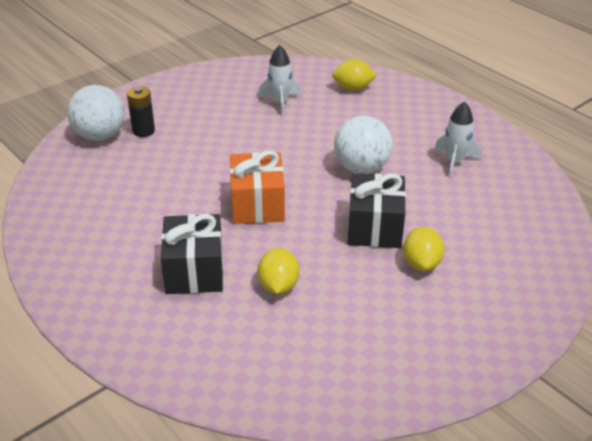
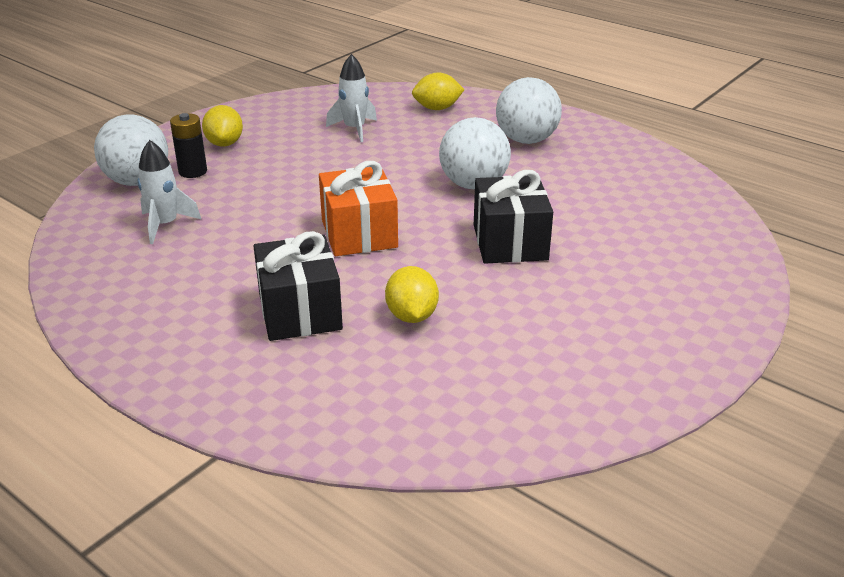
camera: 10 degrees left, 5 degrees down
(418, 128) = (526, 140): none -> white ball
(421, 263) = (578, 273): yellow lemon -> yellow lemon (225, 143)
(454, 162) = (580, 169): white rocket -> white rocket (165, 225)

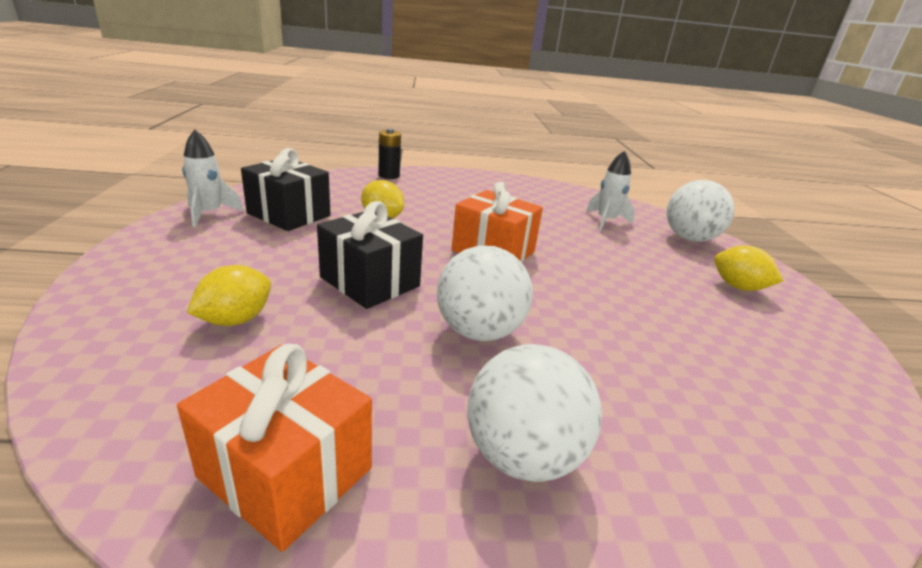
camera: 135 degrees right, 5 degrees down
(193, 171) = (686, 256): black battery -> black battery (389, 175)
(300, 312) = (447, 205): black gift -> black gift (289, 214)
(354, 129) = (714, 358): white rocket -> white rocket (209, 214)
(437, 108) = (740, 467): yellow lemon -> yellow lemon (235, 320)
(637, 170) = (286, 472): none -> orange gift

